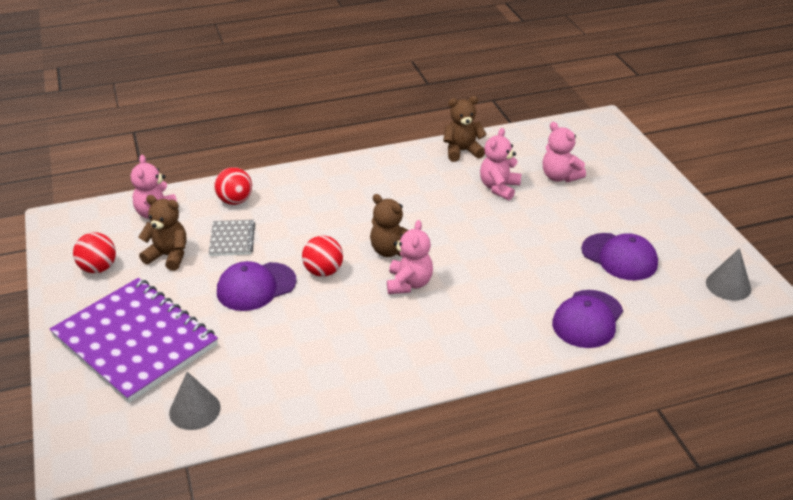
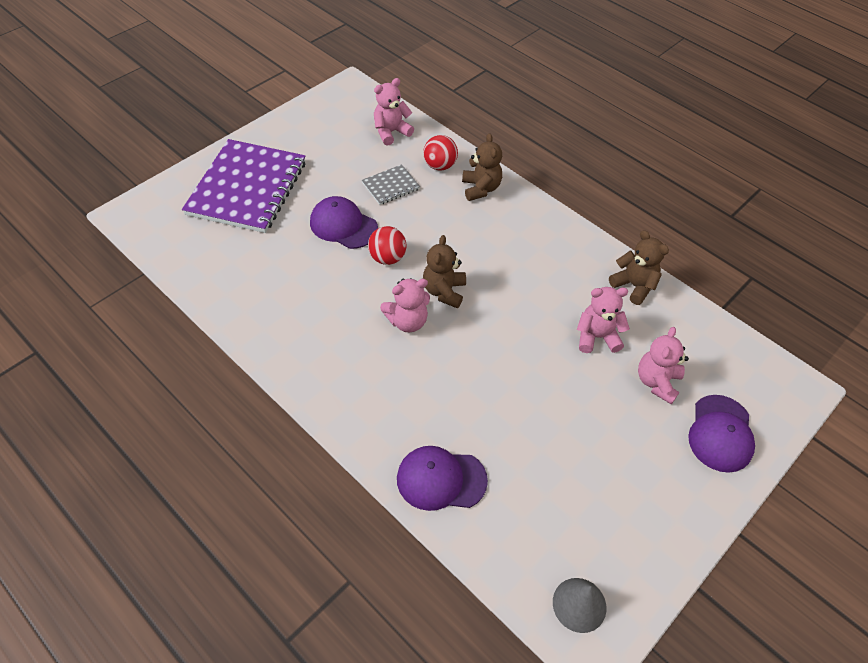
camera: 60 degrees right, 15 degrees up
(98, 268) = (311, 132): red ball -> none
(168, 256) = (348, 161): brown teddy bear -> brown teddy bear (480, 188)
(194, 410) = (195, 252): grey cone -> none
(619, 257) = (557, 479): purple cap -> purple cap (720, 433)

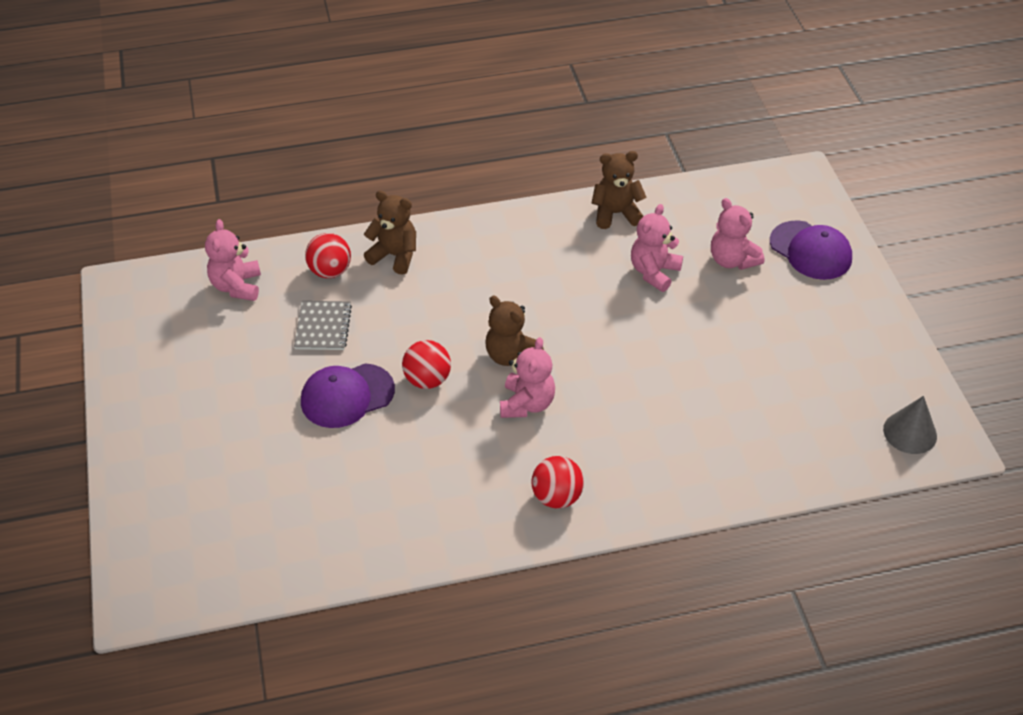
camera: 55 degrees left, 5 degrees down
(247, 188) = (205, 460): purple notebook -> none
(336, 379) = (557, 497): none -> red ball
(441, 479) = (731, 467): purple cap -> none

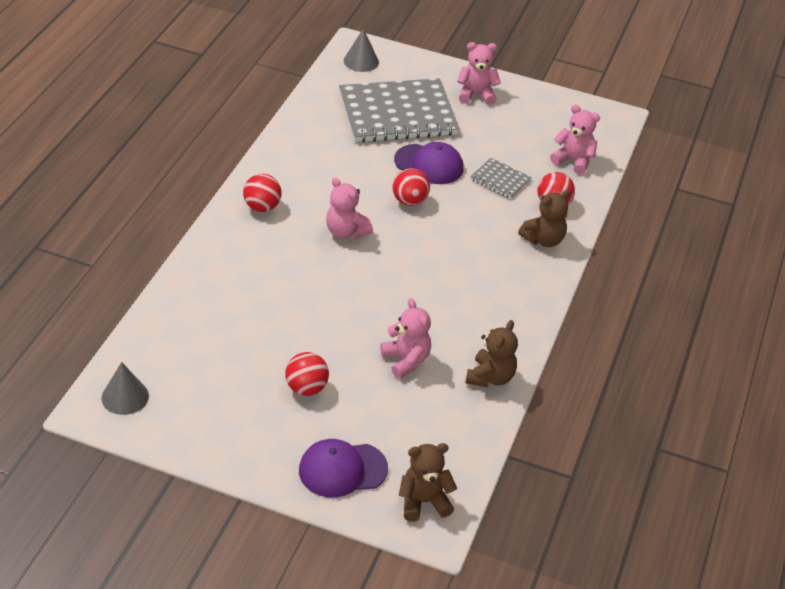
camera: 120 degrees right, 5 degrees down
(174, 574) = (361, 61): none -> grey cone
(269, 473) = (397, 114): none -> grey notebook
(347, 396) = (429, 164): purple cap -> purple cap turned 105 degrees clockwise
(511, 355) = (394, 246): brown teddy bear -> brown teddy bear (423, 502)
(732, 260) = (377, 413): pink teddy bear -> pink teddy bear (476, 94)
(757, 317) = (306, 388): none -> red ball

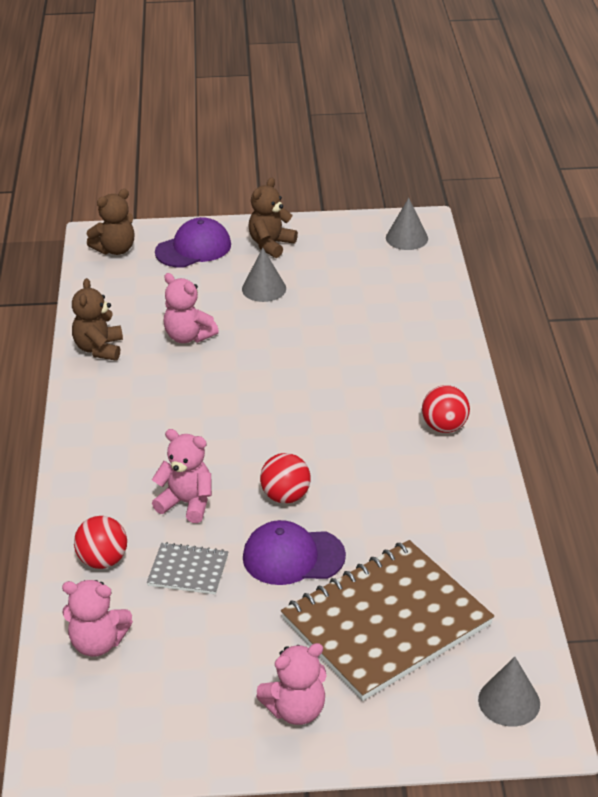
camera: 160 degrees right, 5 degrees down
(306, 388) = (264, 288): red ball -> grey cone
(346, 232) = (332, 433): pink teddy bear -> pink teddy bear (187, 503)
(397, 114) = (386, 622): grey notebook -> brown notebook
(543, 240) = (98, 507): brown teddy bear -> brown teddy bear (271, 244)

